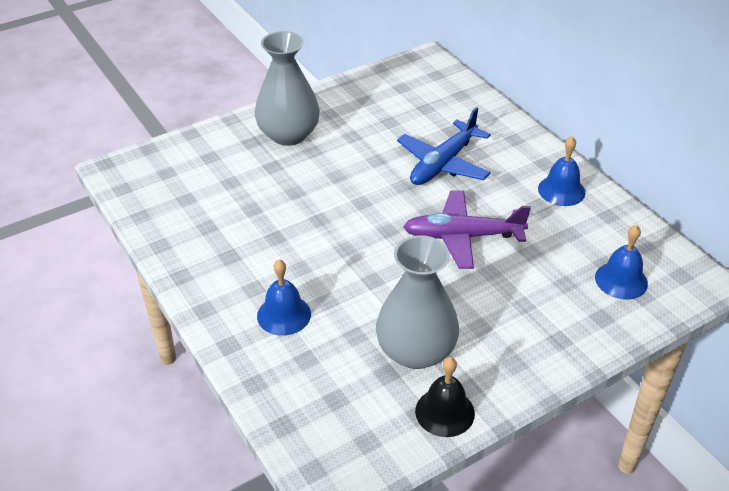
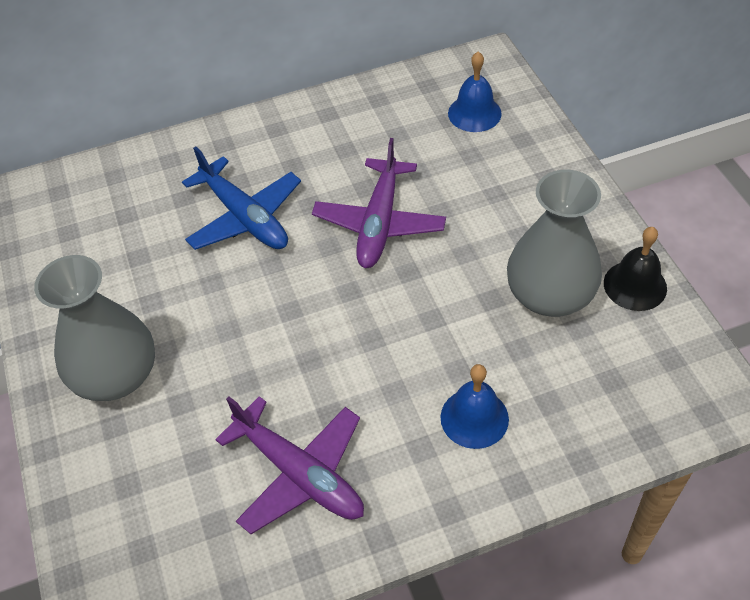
camera: 75 degrees left, 10 degrees up
(225, 230) = (299, 473): none -> purple plane
(561, 190) = (327, 125): blue bell -> none

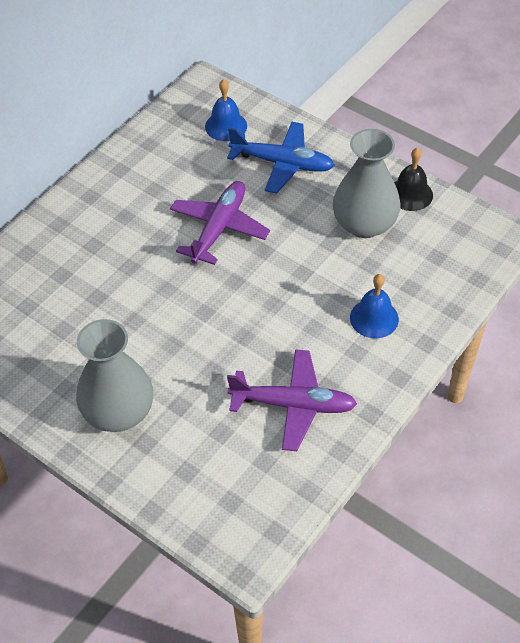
camera: 35 degrees left, 0 degrees up
(245, 217) = (120, 267): blue plane -> blue plane (282, 163)
(379, 223) = (219, 228): purple plane -> purple plane turned 135 degrees counterclockwise

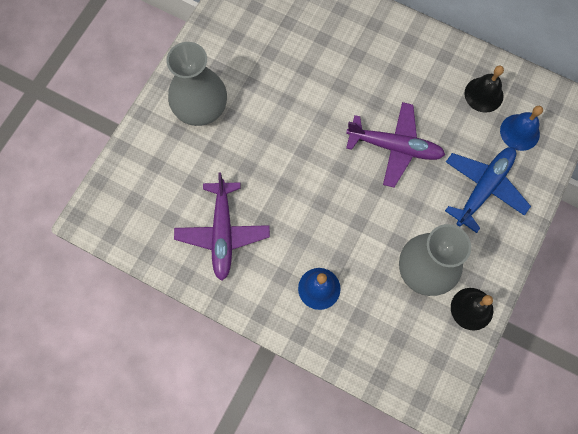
camera: 80 degrees right, 20 degrees up
(175, 146) = (483, 94): none -> black bell
(282, 163) = (484, 188): blue plane -> blue plane turned 150 degrees counterclockwise

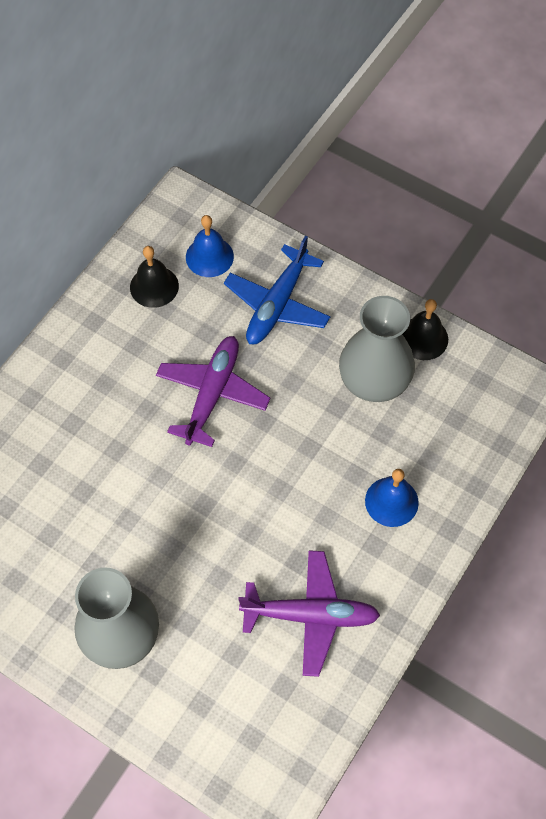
camera: 85 degrees left, 10 degrees down
(484, 188) = (277, 304): blue plane -> blue plane turned 105 degrees counterclockwise

